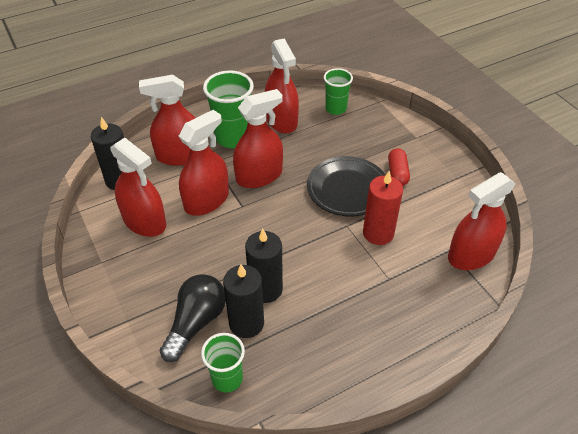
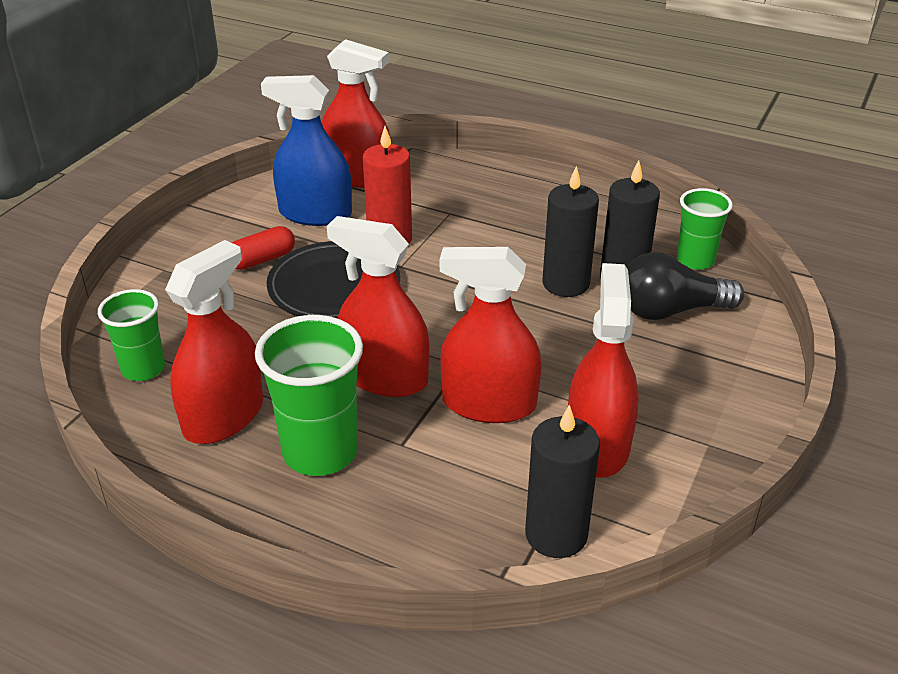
camera: 125 degrees left, 10 degrees down
(180, 155) = (424, 493): red spray bottle -> none
(433, 213) = (315, 214): none -> blue spray bottle

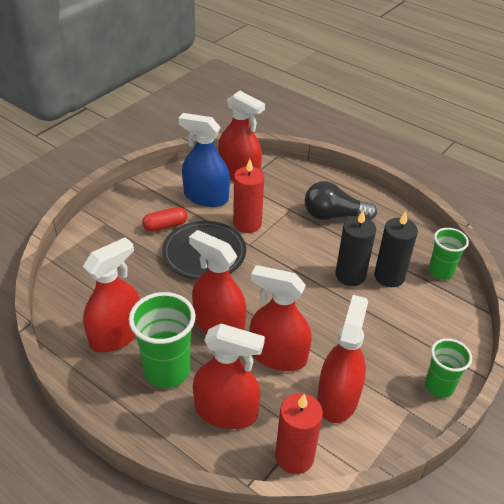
camera: 10 degrees right, 5 degrees up
(143, 369) = (77, 292): green cup -> green cup (439, 386)
(431, 492) = (226, 411): none -> red spray bottle
(556, 534) = (294, 456): black candle -> red candle
(670, 311) = (413, 307): black light bulb -> black light bulb (333, 215)

